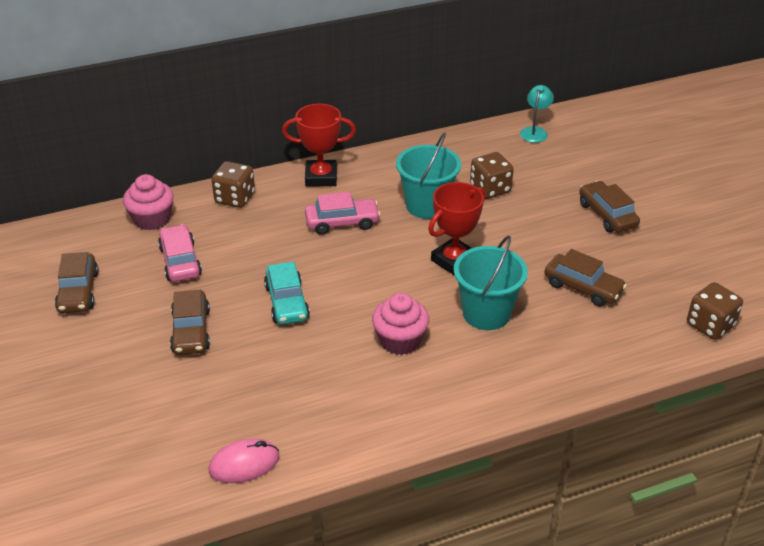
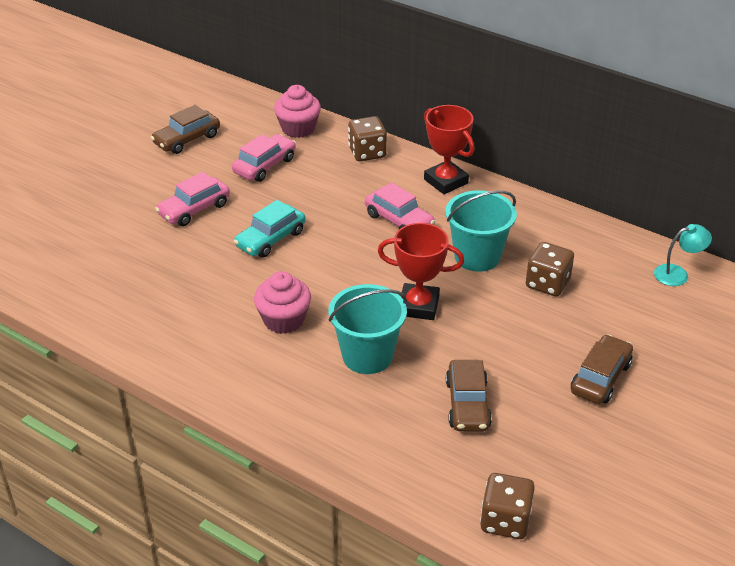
camera: 55 degrees right, 0 degrees up
(191, 331) = (194, 209): brown car -> pink car
(244, 464) = (81, 302): pink mouse -> none

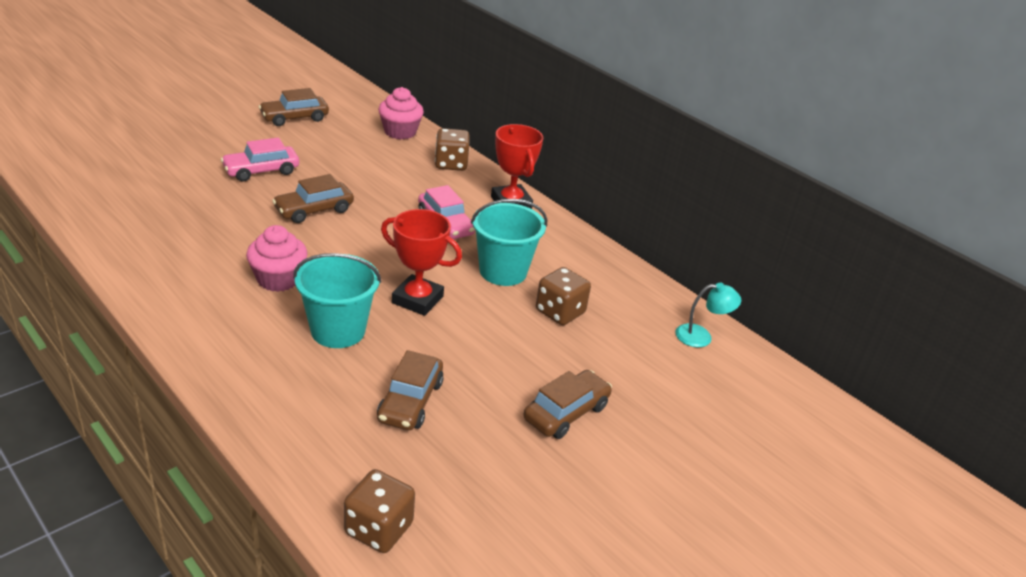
camera: 10 degrees right, 5 degrees down
(264, 165) = (350, 152): pink car -> none
(270, 239) = (314, 210): turquoise car -> brown car

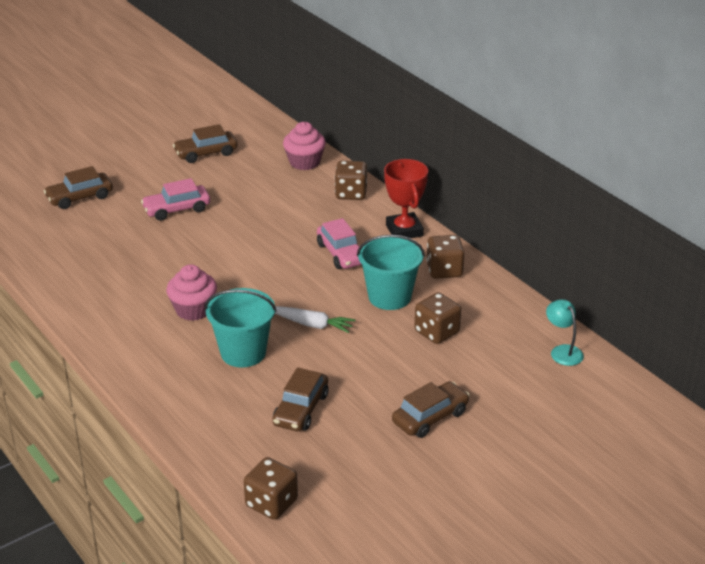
camera: 10 degrees right, 0 degrees up
(314, 210) = (223, 245): brown car -> brown car (80, 197)
(417, 300) = (311, 324): red trophy -> white carrot
(559, 245) = (444, 270): none -> brown dice
(701, 336) = (563, 351): turquoise lamp -> turquoise lamp turned 120 degrees counterclockwise

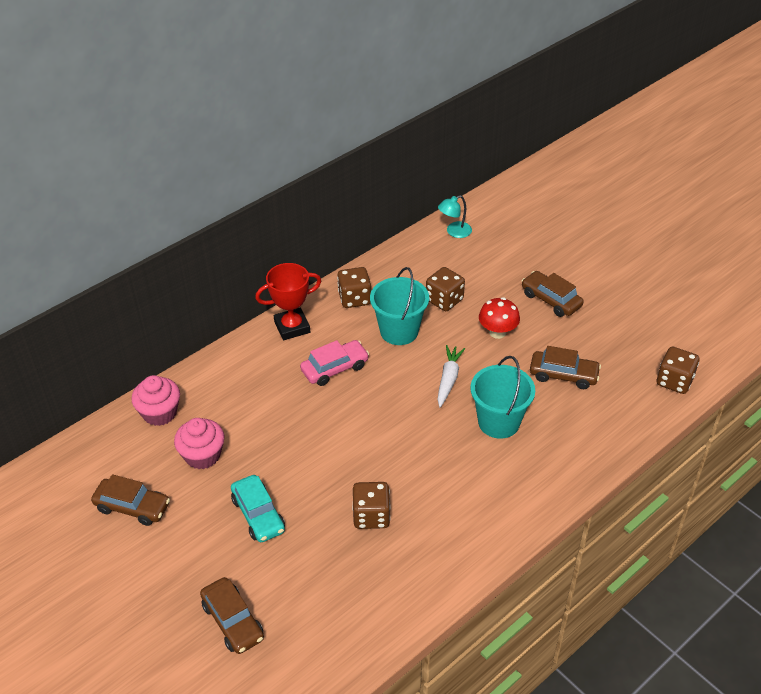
camera: 95 degrees left, 10 degrees up
(177, 209) = (258, 515): pink car -> turquoise car
(193, 310) = (441, 469): pink cupcake -> pink cupcake (202, 455)
(206, 153) = (132, 507): brown car -> brown car turned 45 degrees counterclockwise
(351, 193) = (225, 370): brown dice -> brown dice (371, 516)
(378, 367) = (497, 332): none -> red mushroom

